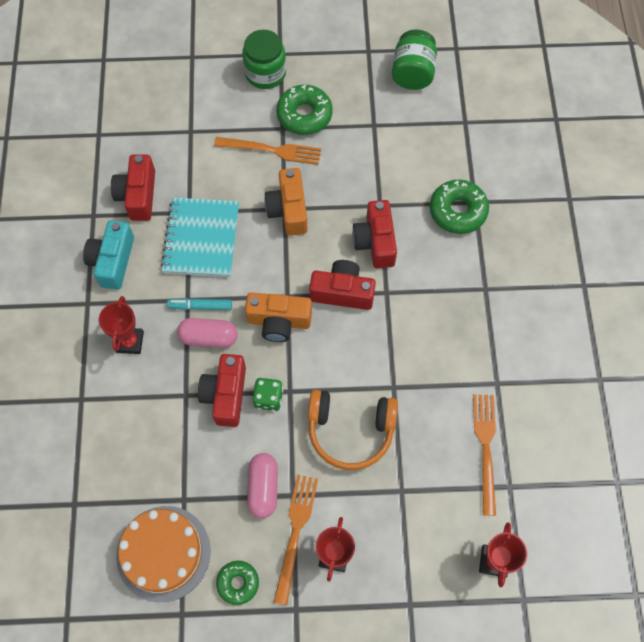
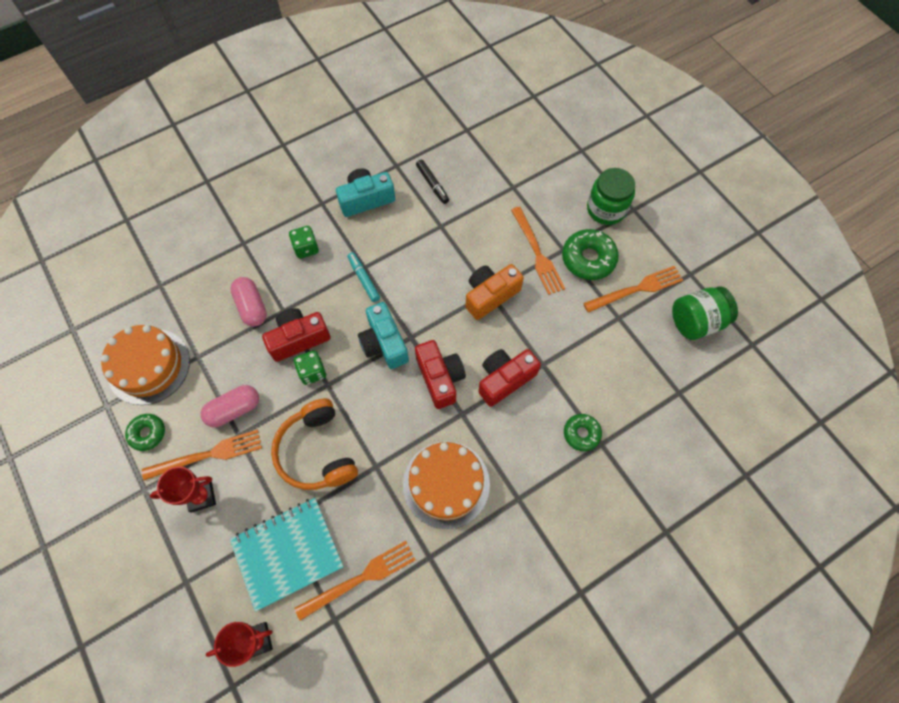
camera: 60 degrees right, 0 degrees up
(130, 342) = (306, 248): red trophy -> green dice
(138, 195) = (432, 184): red camera -> black marker
(201, 239) = (423, 247): turquoise notebook -> turquoise notebook (287, 553)
(209, 337) = (340, 300): pink capsule -> pink capsule (252, 307)
(279, 321) = (384, 343): orange camera -> turquoise camera
(356, 97) = (636, 289): none -> orange fork
(441, 337) = (446, 484): none -> orange cake
(457, 211) = (581, 433): green donut -> green donut, size x0.61

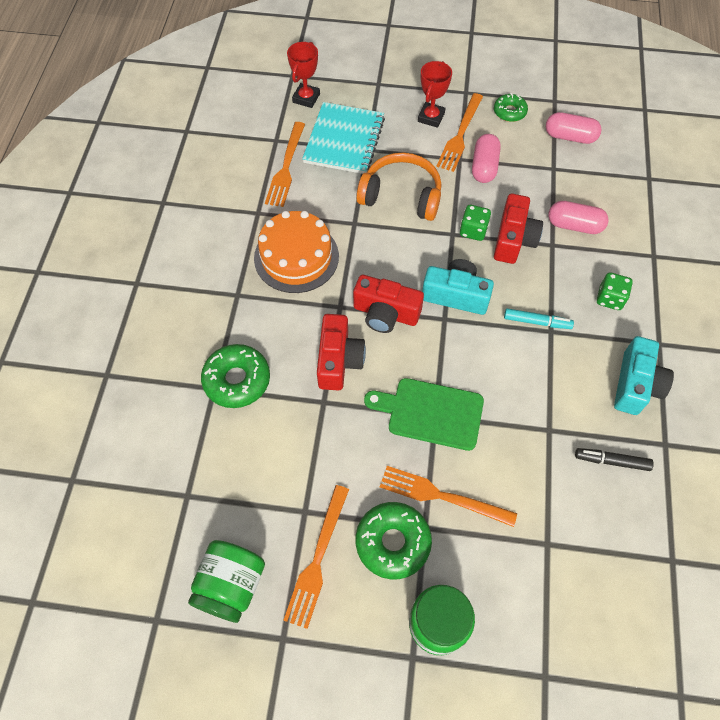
camera: 130 degrees right, 5 degrees down
(149, 366) = (570, 137): orange cake -> pink capsule
(490, 295) = (430, 413): orange camera -> green cutting board
(581, 433) = (237, 380): green donut -> green donut, size x1.63

